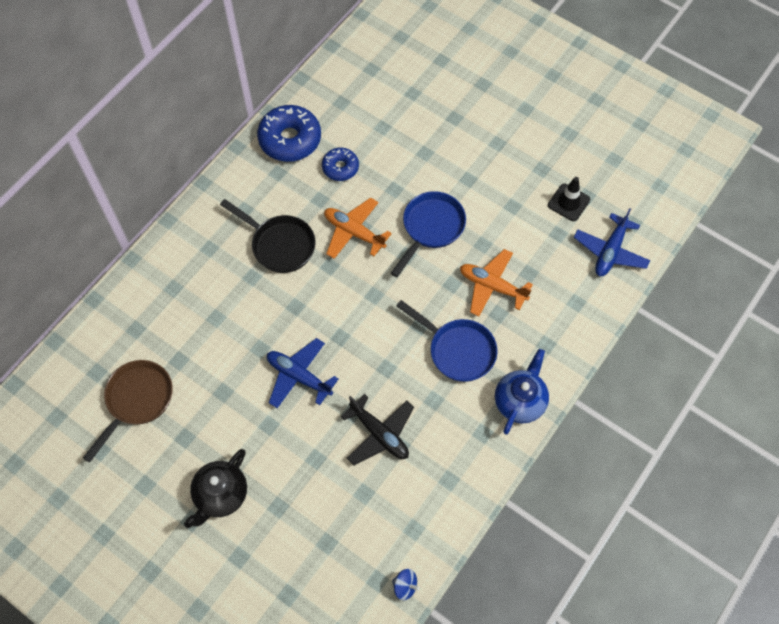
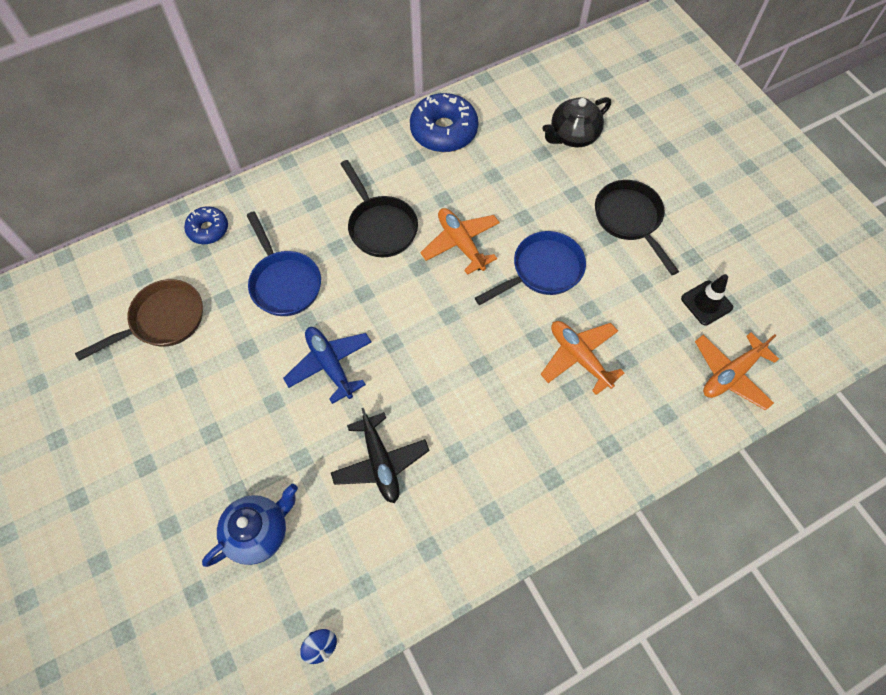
camera: 25 degrees right, 0 degrees up
(220, 495) = (187, 452): black teapot -> black teapot (573, 136)
(340, 167) = (479, 176): blue donut -> blue donut (208, 229)
(457, 350) = (508, 409): blue pan -> blue pan (284, 282)
(480, 157) = (630, 220): none -> black pan
(520, 401) = (550, 496): blue teapot -> blue teapot (258, 532)
(610, 251) = (731, 374): blue plane -> orange plane

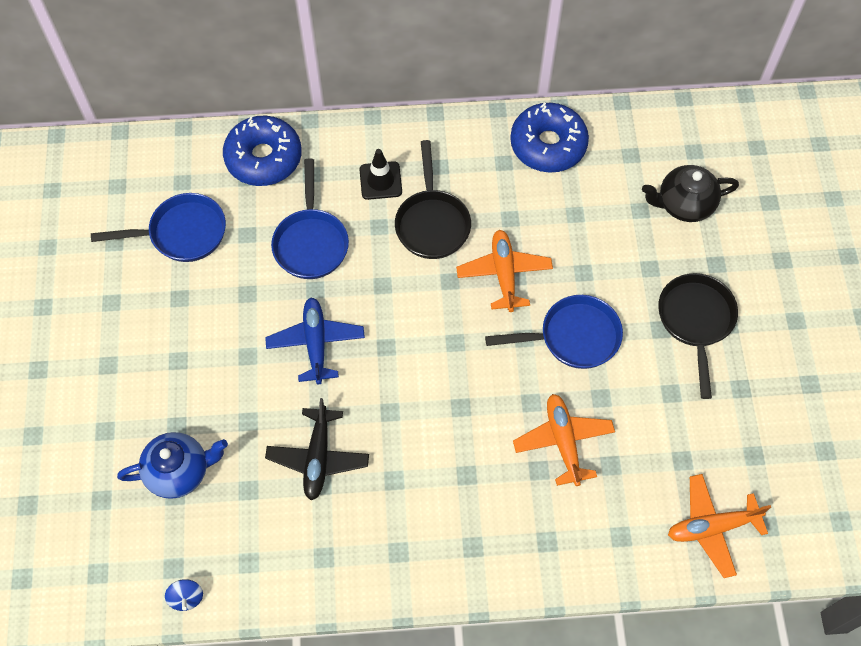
camera: 25 degrees right, 0 degrees up
(162, 321) = (182, 233): brown pan -> blue pan
(208, 229) = (264, 158): blue donut -> blue donut, size x1.72
(706, 303) = (728, 443): black traffic cone -> black traffic cone (380, 181)

